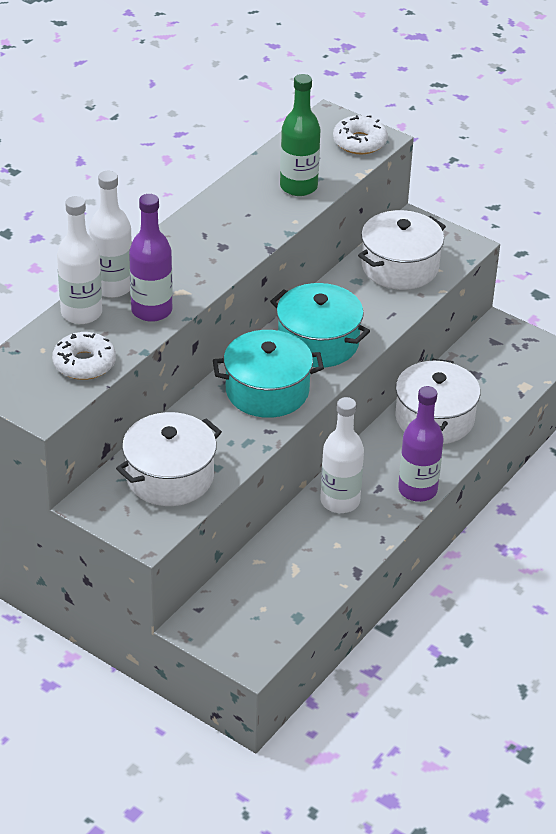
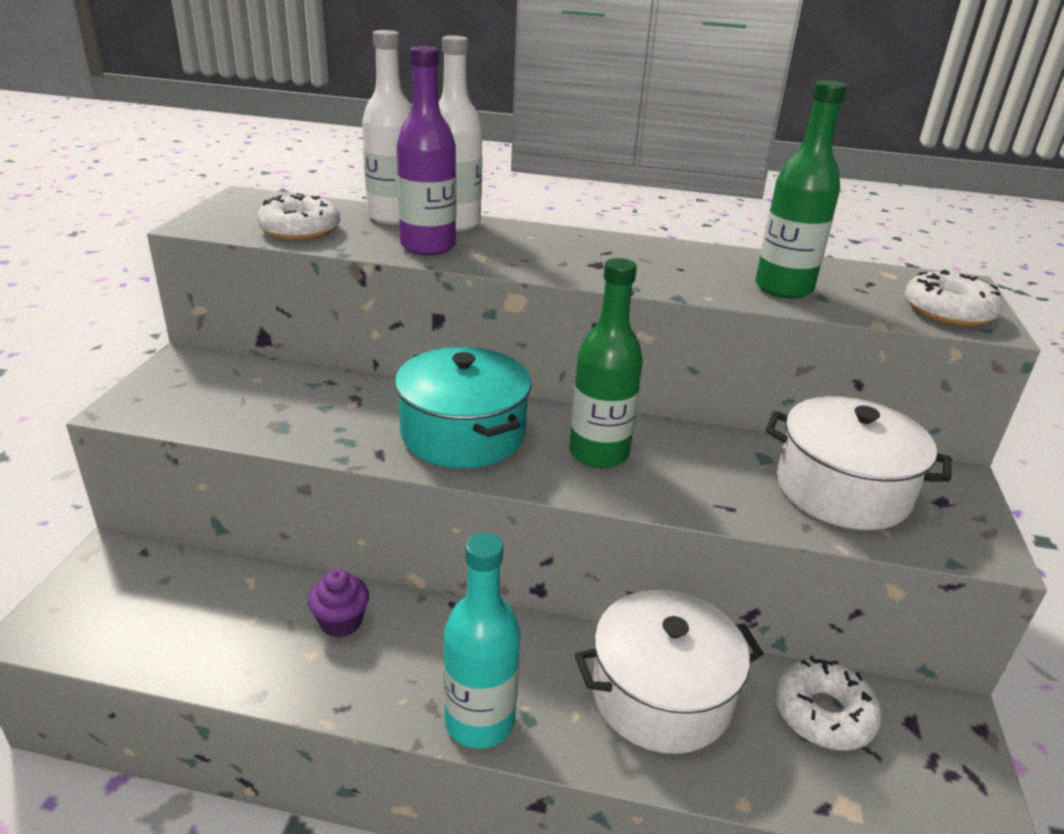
camera: 65 degrees right, 10 degrees down
(170, 476) = (251, 399): white pot -> none
(317, 527) = (341, 622): none -> purple cupcake
(318, 342) = (598, 453): turquoise pot -> green bottle
(340, 501) = (407, 632): white bottle -> none
(417, 490) = (479, 721): purple bottle -> turquoise bottle
(474, 368) = (823, 713): none -> white donut

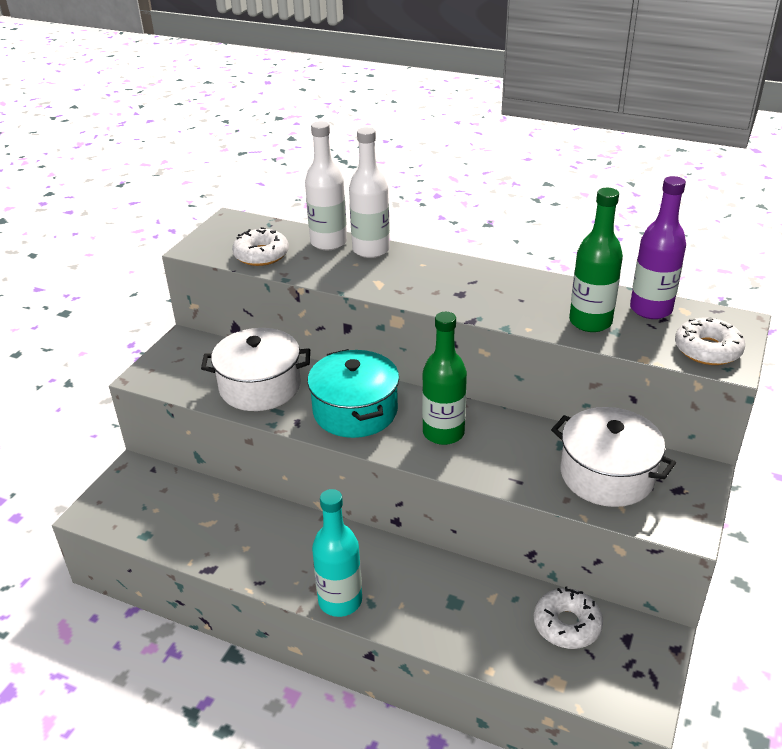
camera: 15 degrees right, 5 degrees up
(341, 622) = (267, 529): purple cupcake -> none
(428, 246) = (345, 273): purple bottle -> purple bottle (651, 309)
(661, 695) = (461, 599): white pot -> white pot (260, 386)

